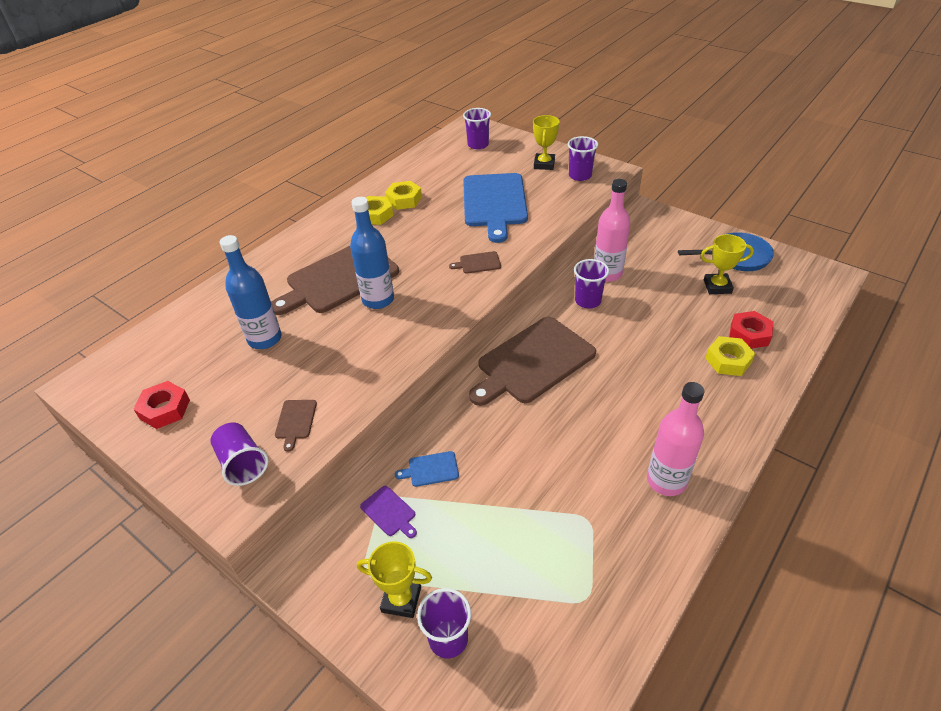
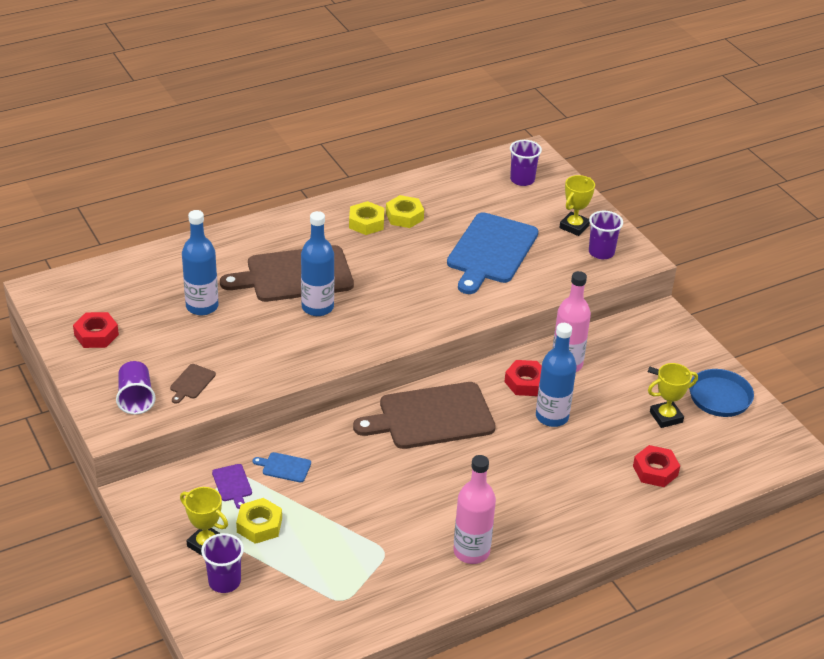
camera: 20 degrees right, 5 degrees down
(478, 263) = (430, 306): brown cutting board -> none
(588, 301) = (525, 382): purple cup -> red nut
(631, 321) = (552, 417): none -> blue bottle
(717, 286) = (666, 417): yellow trophy -> yellow trophy turned 45 degrees counterclockwise
(728, 360) = (612, 484): yellow nut -> yellow nut (259, 525)

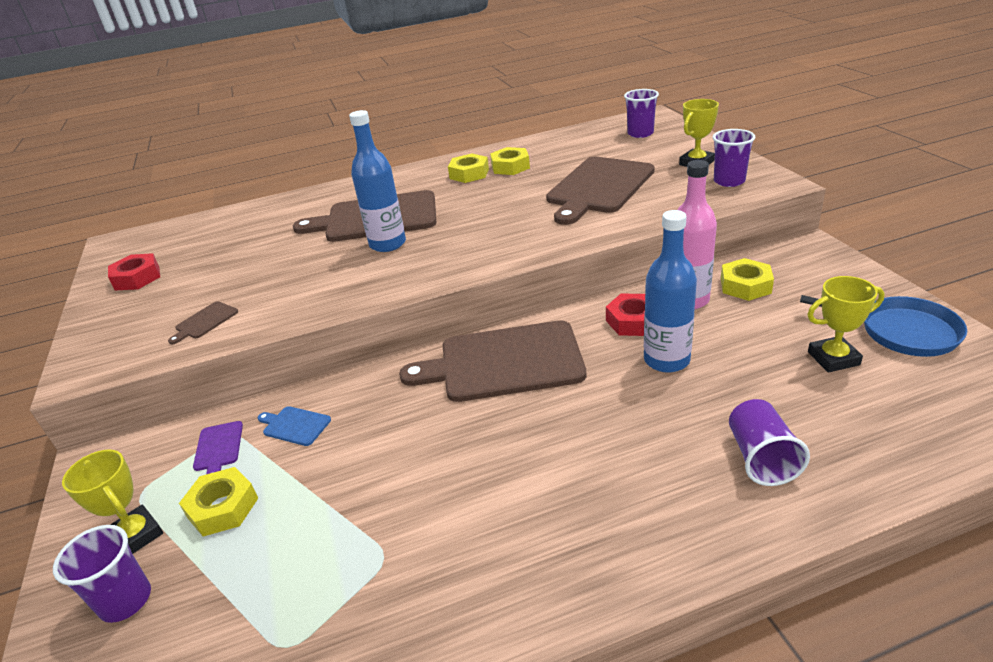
camera: 15 degrees right, 5 degrees down
(136, 398) = (130, 339): purple cup -> purple cup (761, 458)
(202, 306) = (264, 248): blue bottle -> none
(471, 551) = (521, 562): pink bottle -> none
(491, 251) = (599, 187): blue cutting board -> brown cutting board
(610, 352) = (745, 286): none -> yellow nut
(655, 471) = (828, 433): red nut -> none

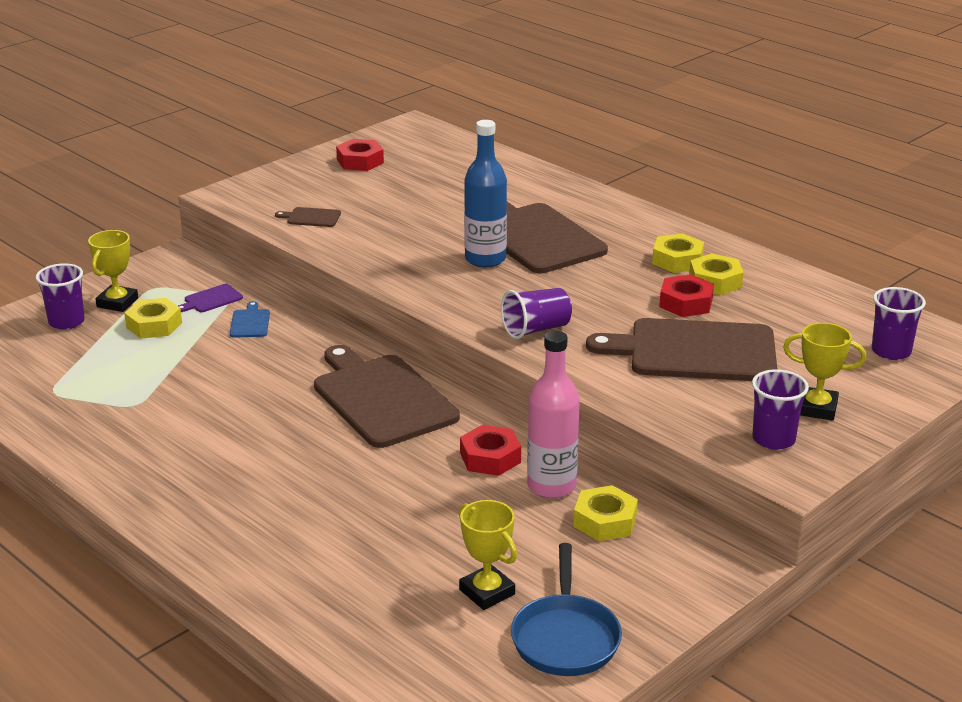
camera: 60 degrees right, 5 degrees down
(530, 180) = (686, 303): none -> red nut
(666, 360) = (431, 488): blue bottle -> none
(761, 458) = (310, 560): purple cup -> purple cup (536, 329)

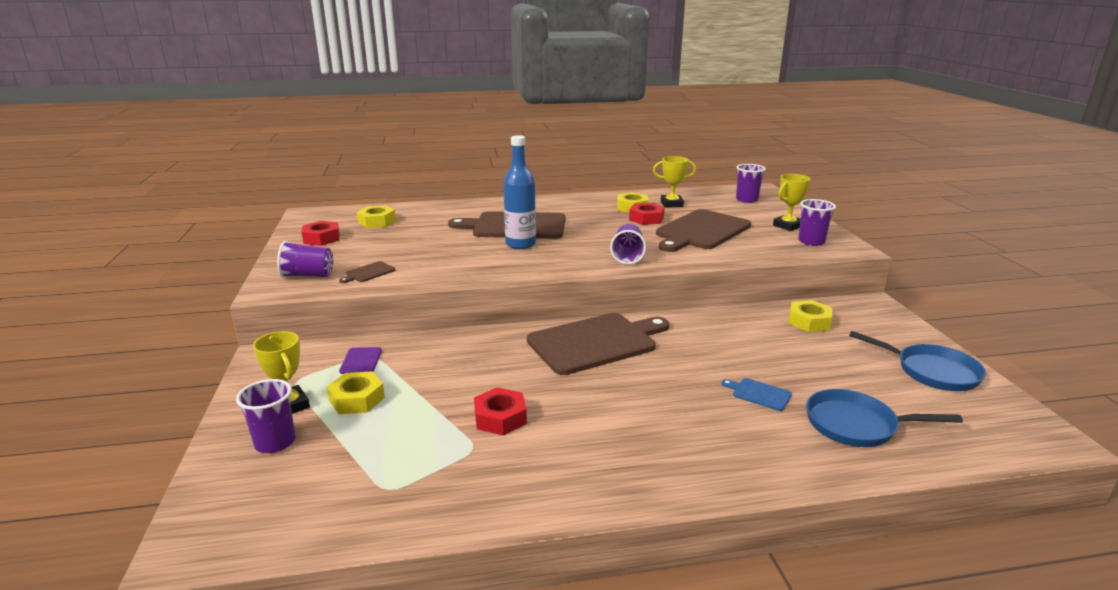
camera: 55 degrees left, 5 degrees down
(250, 322) = (421, 357): blue cutting board -> blue cutting board (759, 394)
(271, 196) = (308, 275): none -> purple cup
(373, 600) = (856, 425): none -> blue pan
(381, 398) = (595, 342): brown cutting board -> brown cutting board turned 150 degrees clockwise
(487, 592) = (868, 380): yellow trophy -> yellow trophy (671, 204)
(490, 458) = (708, 331): red nut -> red nut (500, 418)
(551, 486) = (758, 324): pink bottle -> none
(677, 260) = (597, 208): yellow nut -> yellow nut (377, 222)

